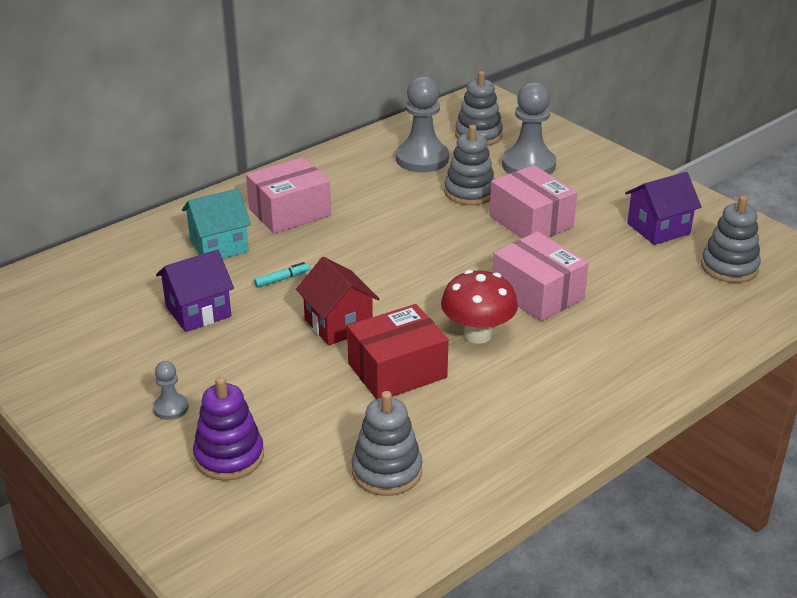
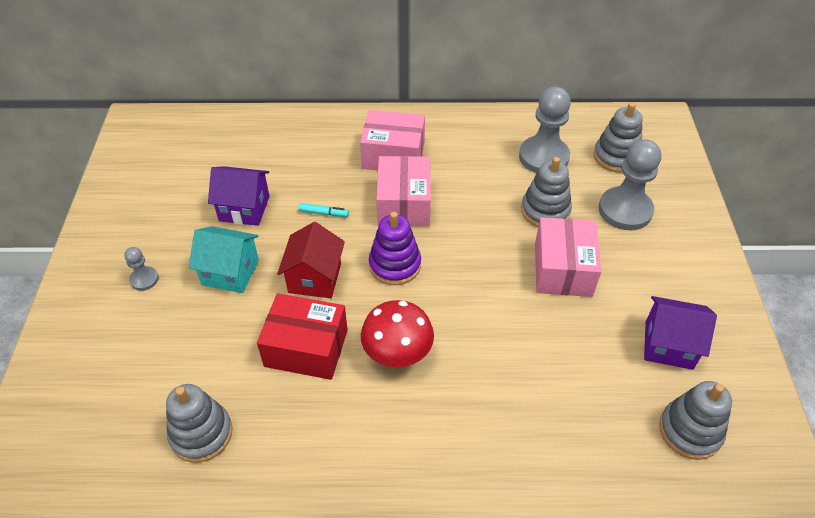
camera: 40 degrees right, 15 degrees up
(219, 246) = (316, 159): turquoise house -> turquoise house (230, 272)
(229, 456) = (130, 345): purple stacking toy -> purple stacking toy (395, 265)
(537, 294) = (486, 346): pink box -> pink box (404, 204)

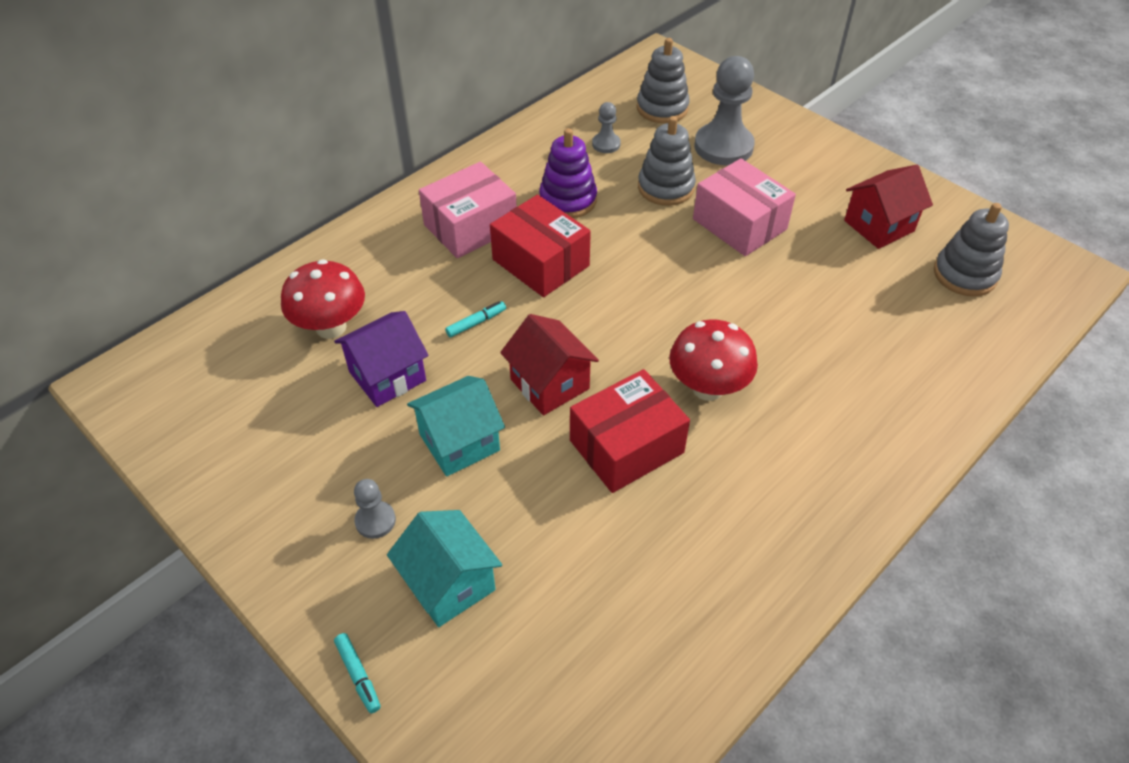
camera: 45 degrees left, 0 degrees up
(44, 347) = (358, 675): none -> turquoise marker
(132, 341) = (449, 583): none -> turquoise house
(201, 434) = (638, 595): grey stacking toy -> none
(253, 162) = (331, 327): none -> red mushroom
(395, 265) = (605, 319): purple stacking toy -> purple stacking toy (568, 200)
(404, 204) = (540, 263): pink box -> red box
(543, 157) = (606, 144): grey pawn -> grey pawn, size x0.48
(668, 345) = (879, 226): purple house -> red house

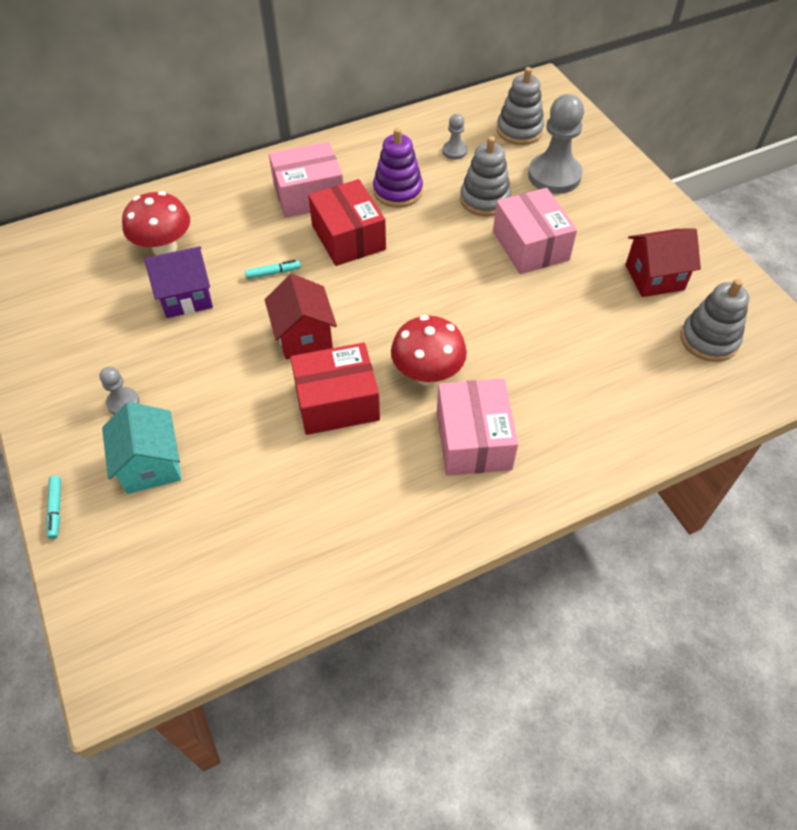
camera: 20 degrees right, 5 degrees up
(459, 442) = (212, 362): turquoise house -> none
(794, 444) = (473, 440): none -> pink box

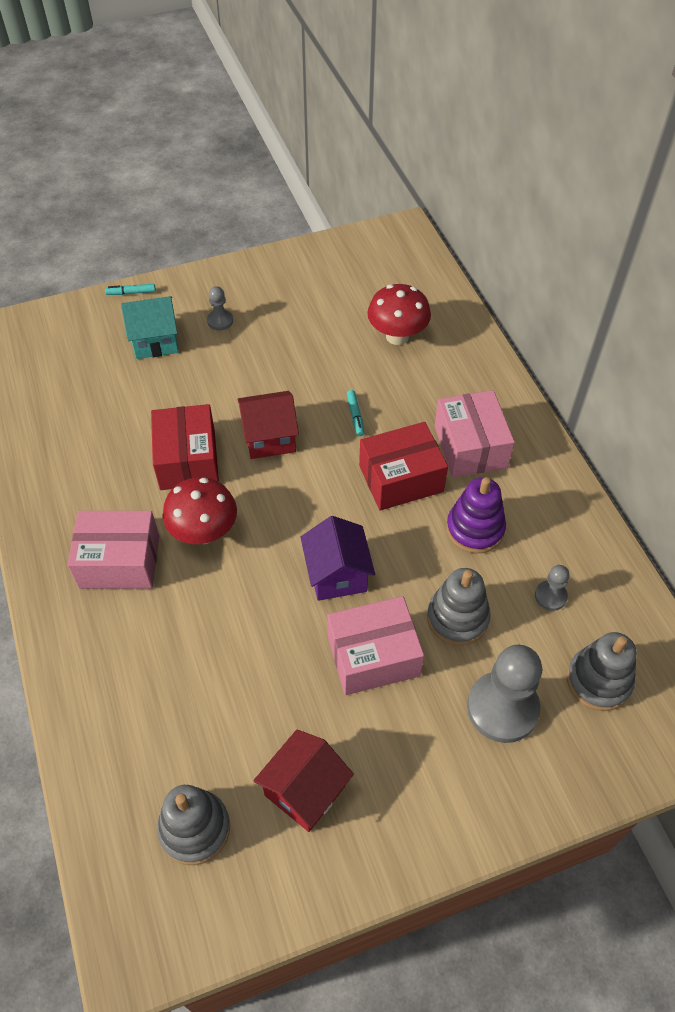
camera: 95 degrees right, 0 degrees up
(186, 296) = (332, 354): purple house -> purple house (337, 574)
(654, 277) = (305, 790): red house -> red house turned 45 degrees clockwise

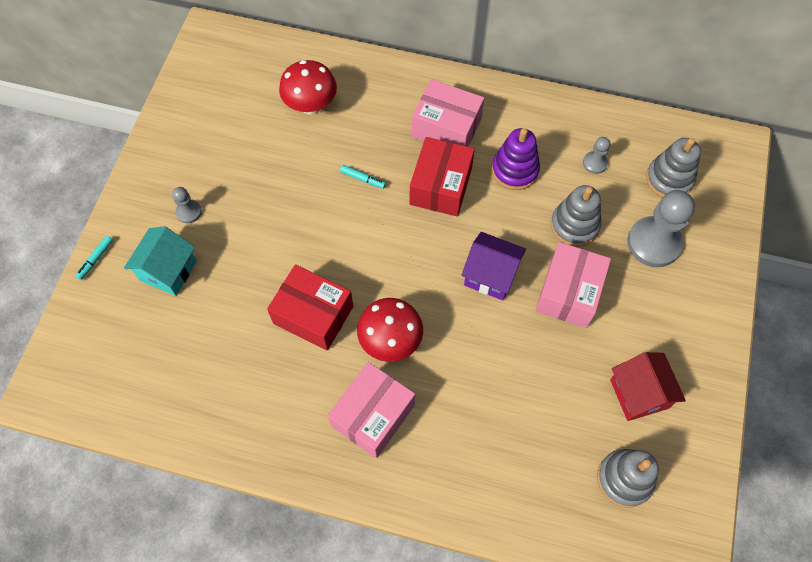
camera: 55 degrees left, 10 degrees up
(269, 438) = (337, 247): red house -> none

